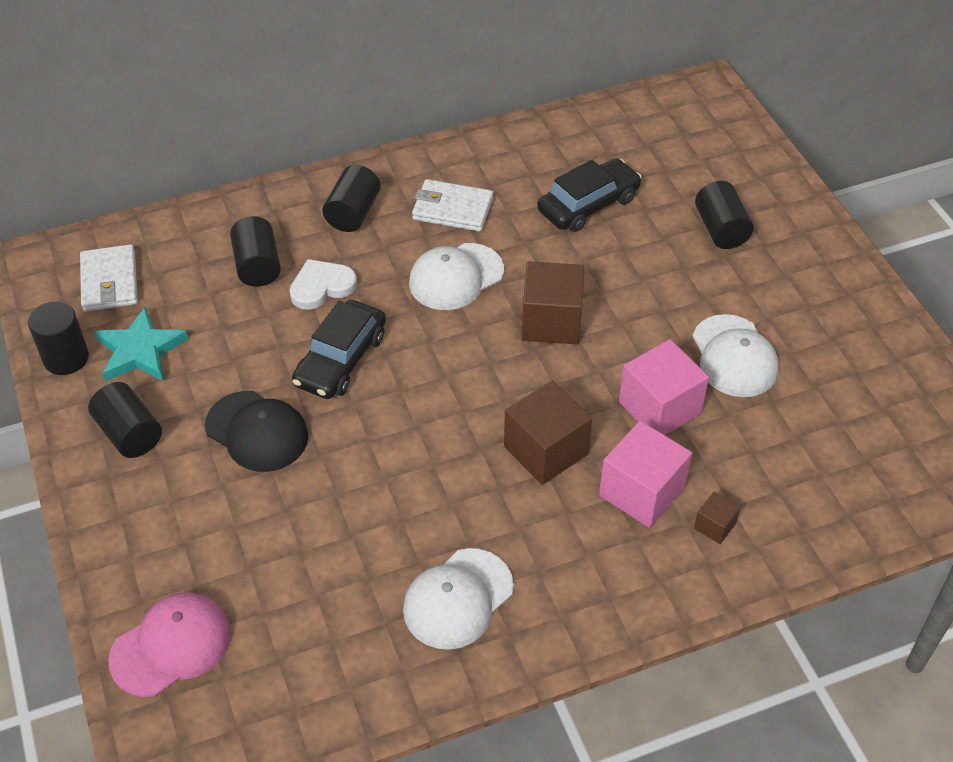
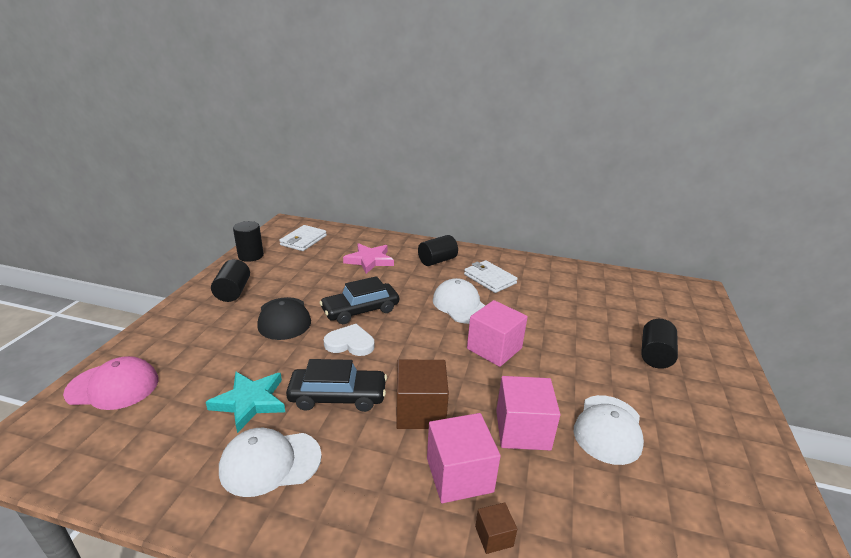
camera: 35 degrees right, 20 degrees down
(140, 351) = (281, 266): turquoise star -> turquoise star (250, 402)
(257, 266) = (369, 260): black cylinder -> pink star
(321, 287) = (388, 279): white heart -> white heart (350, 343)
(456, 277) = (460, 305): white cap -> white cap turned 60 degrees clockwise
(551, 322) = (494, 348): brown cube -> pink cube
(588, 204) = (571, 307): black car -> black car (338, 396)

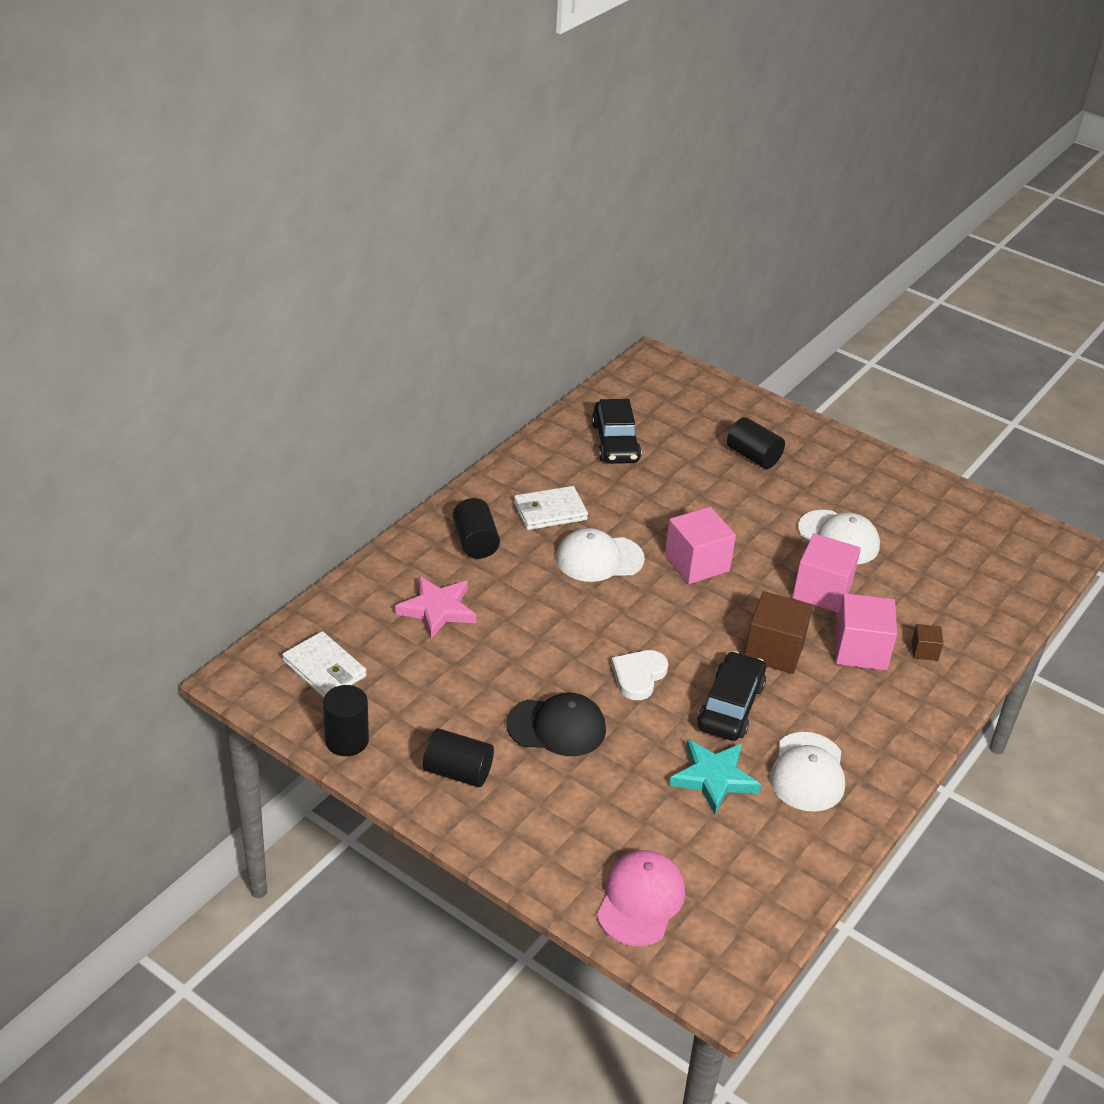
camera: 70 degrees left, 10 degrees up
(360, 310) = (570, 650): black car -> black car (615, 442)

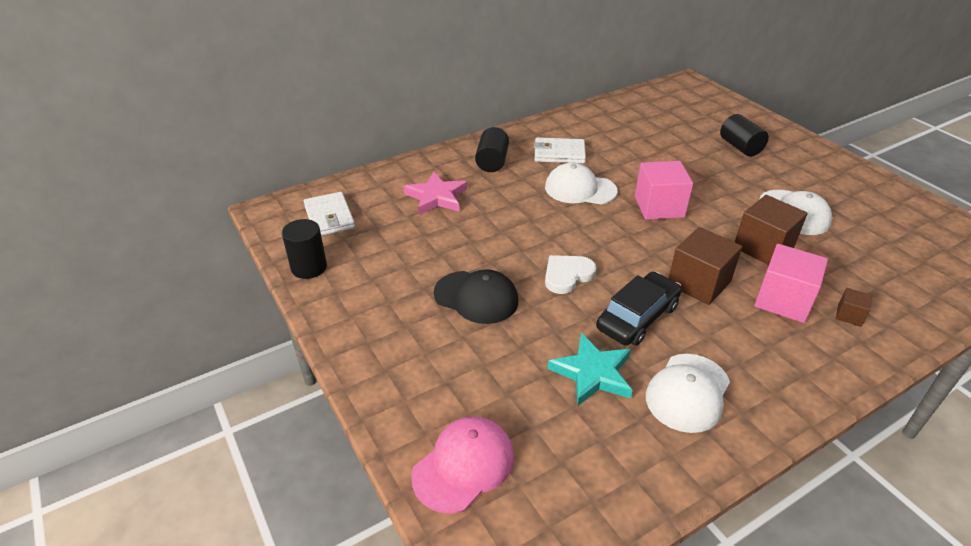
camera: 25 degrees right, 0 degrees up
(458, 772) = (375, 311): black cylinder -> none
(615, 442) = (632, 122): black car -> none
(822, 591) = (763, 247): pink cube -> brown cube

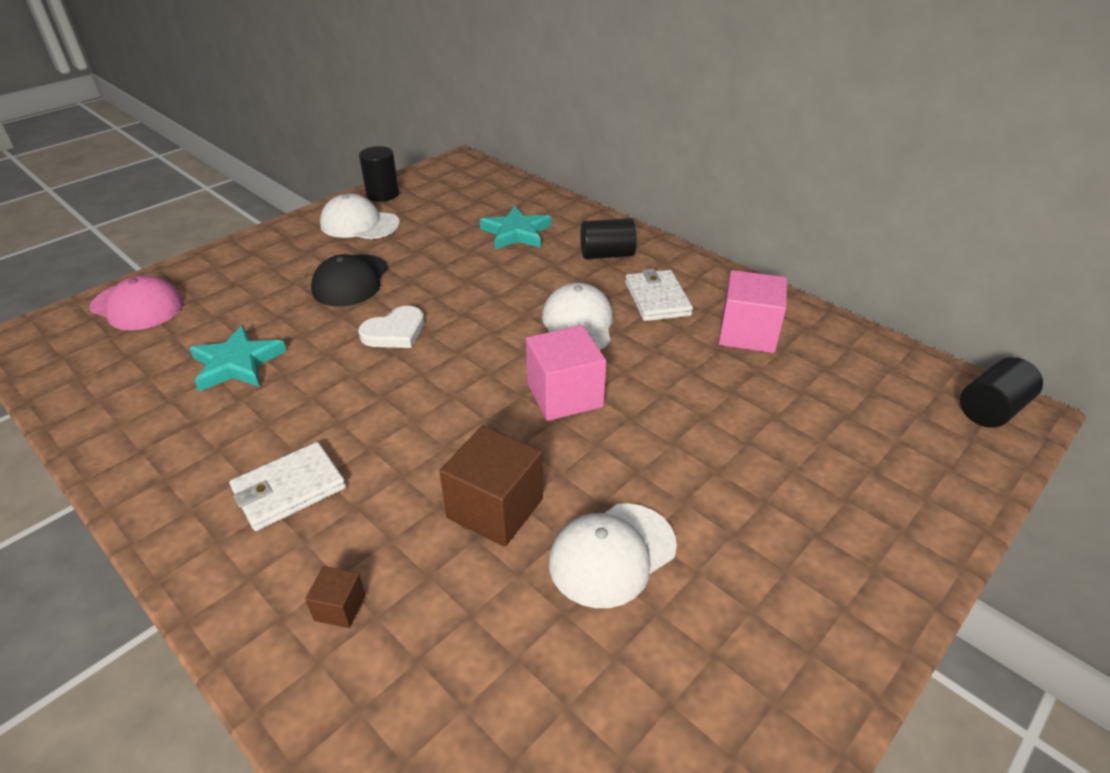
camera: 75 degrees right, 0 degrees up
(329, 217) = (459, 187): white wallet -> white wallet (289, 489)
(436, 197) = (516, 233): pink star -> turquoise star
(567, 275) = (395, 332): white heart -> white heart turned 105 degrees clockwise
(637, 317) = (325, 389): black car -> none
(688, 392) = (200, 433): white cap -> white cap (359, 224)
(699, 283) = (397, 438): brown cube -> none
(740, 147) = (804, 486): black cylinder -> black cylinder (991, 409)
(783, 300) = (369, 526): pink cube -> pink cube (747, 333)

